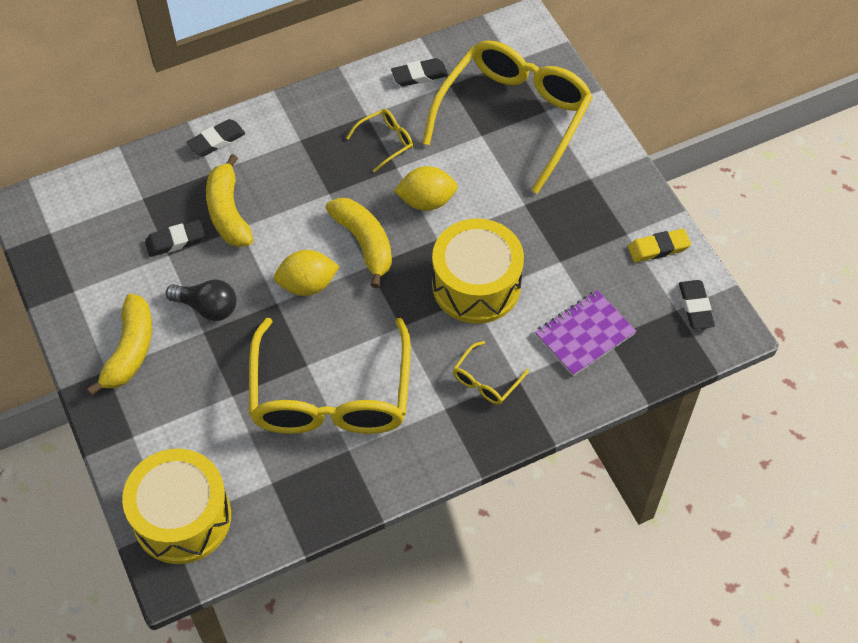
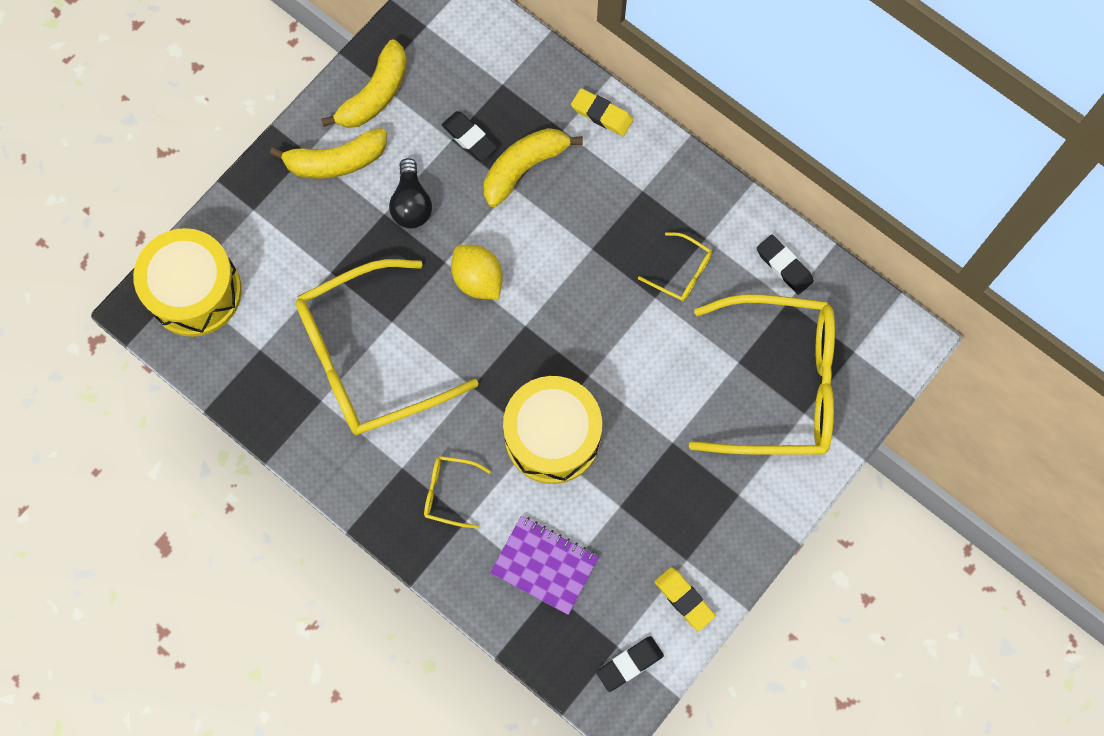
camera: 65 degrees right, 15 degrees up
(216, 140) = (601, 114): black eraser -> yellow eraser
(364, 243) = (550, 309): yellow banana -> yellow banana (375, 95)
(426, 201) = (628, 345): yellow lemon -> none

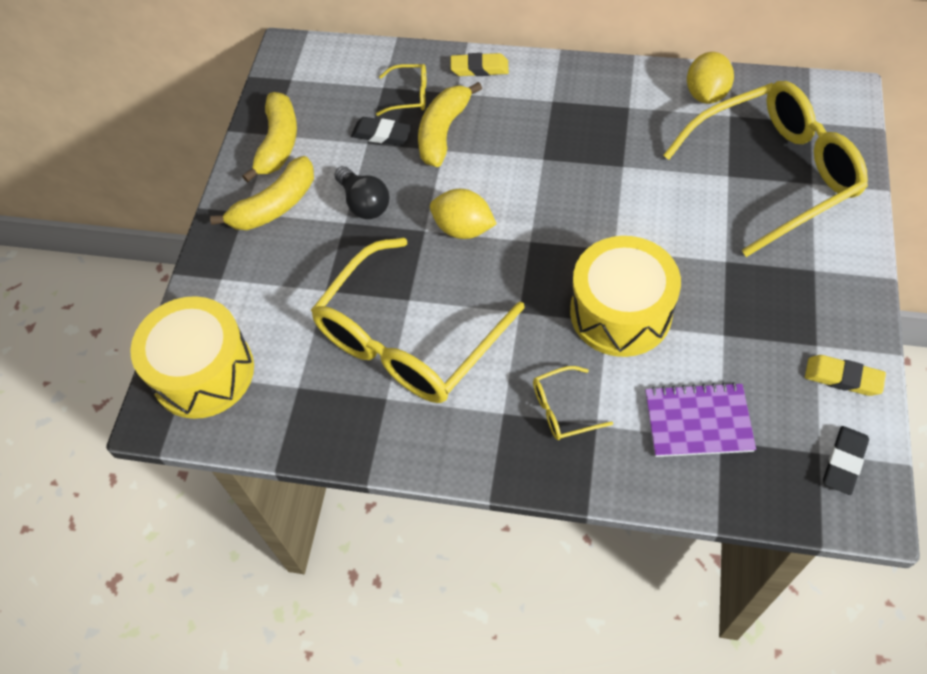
camera: 25 degrees left, 15 degrees down
(681, 272) = (629, 138): yellow glasses -> yellow glasses (409, 95)
(784, 266) = (706, 94): black eraser -> yellow lemon

